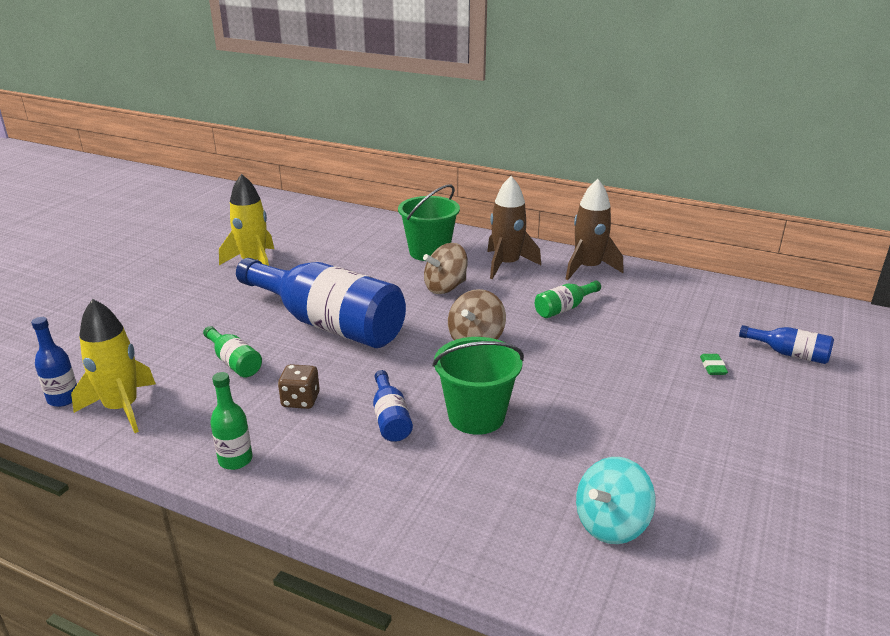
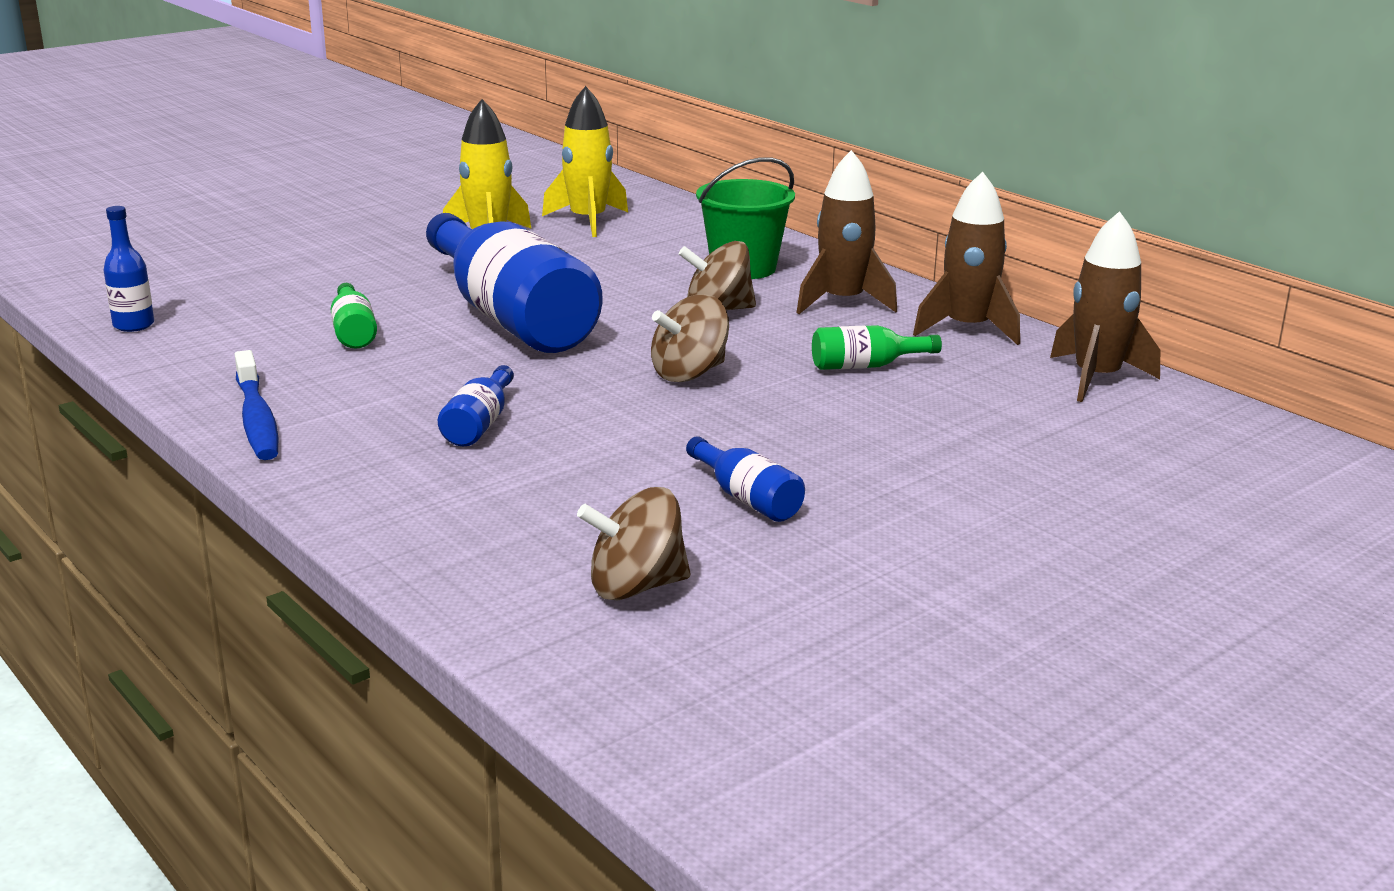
camera: 25 degrees right, 5 degrees down
(122, 408) = (185, 347): yellow rocket -> yellow rocket (588, 221)
(235, 460) = (257, 419): green bottle -> blue toothbrush
(300, 400) = (391, 383): brown dice -> none
(476, 416) = (592, 447): green bucket -> none
(611, 524) = (636, 587): turquoise spinning top -> brown spinning top
(682, 287) = (1096, 378): none -> brown rocket
(713, 367) = (1012, 475): green eraser -> none
(789, 354) = (1167, 489): blue bottle -> blue bottle (747, 498)

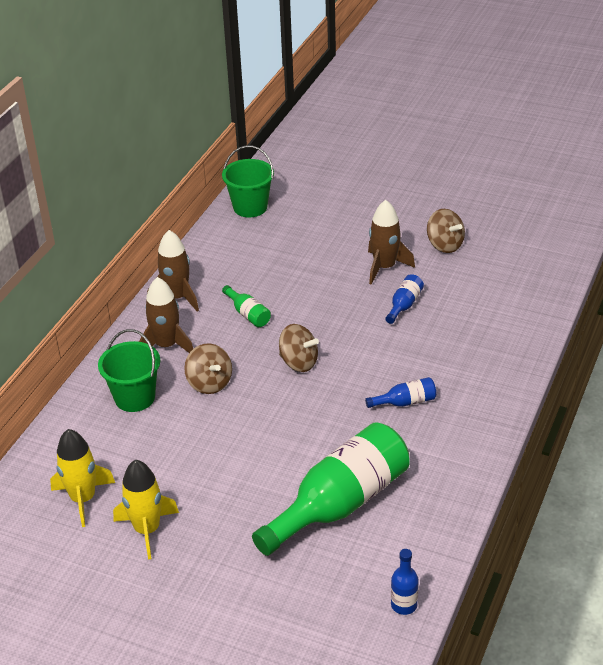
camera: 115 degrees left, 15 degrees up
(257, 419) = (463, 476): blue toothbrush -> none
(353, 332) = (340, 503): green bottle -> green bottle, size x2.38
(511, 318) = (275, 453): blue bottle -> none
(636, 587) = (489, 307): brown spinning top -> brown spinning top (444, 245)
(1096, 378) = (213, 250): brown rocket -> brown rocket (384, 267)
(1245, 439) = (250, 207): none -> green bucket

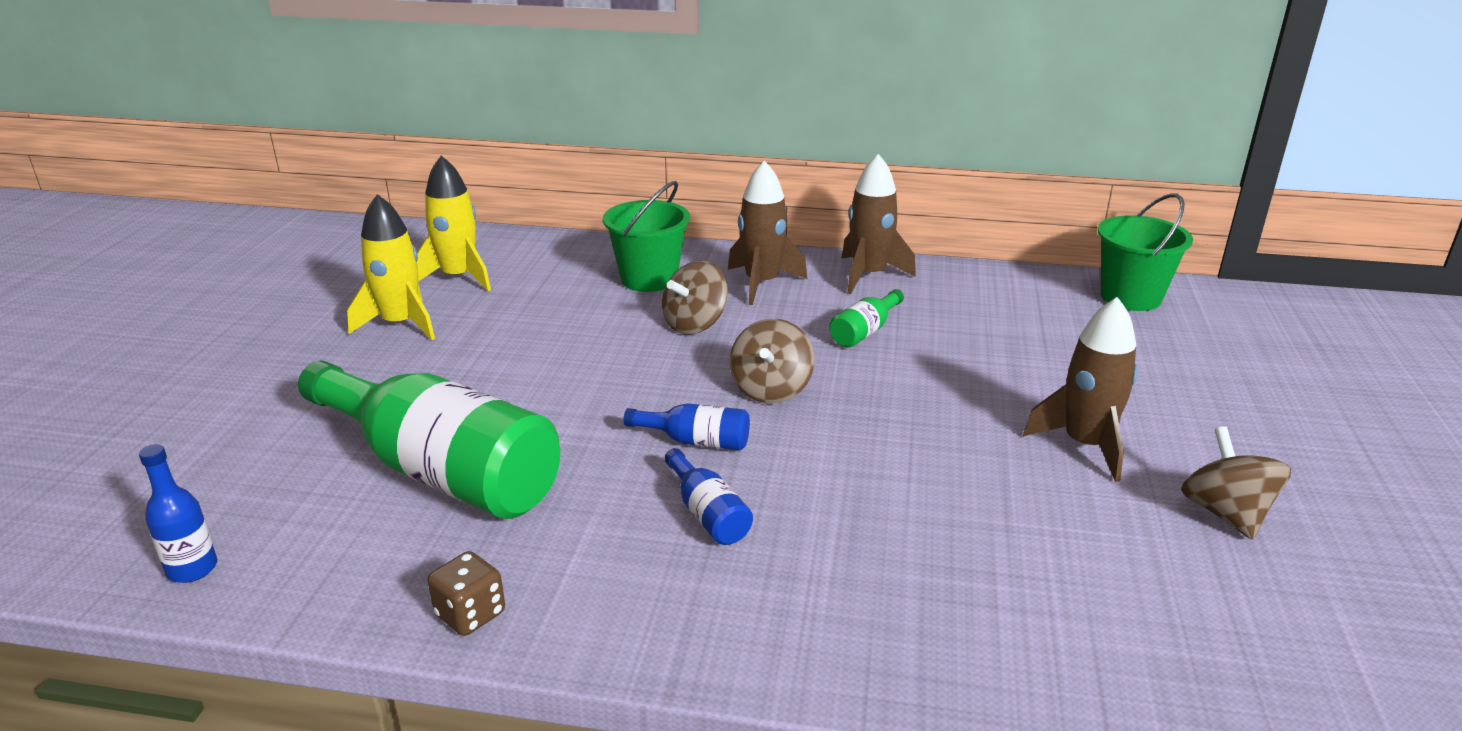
camera: 75 degrees right, 10 degrees down
(404, 305) = (988, 481): blue bottle -> blue bottle (696, 441)
(444, 245) = (1225, 513): brown spinning top -> brown spinning top turned 135 degrees clockwise
(461, 491) = (470, 614): none -> brown dice

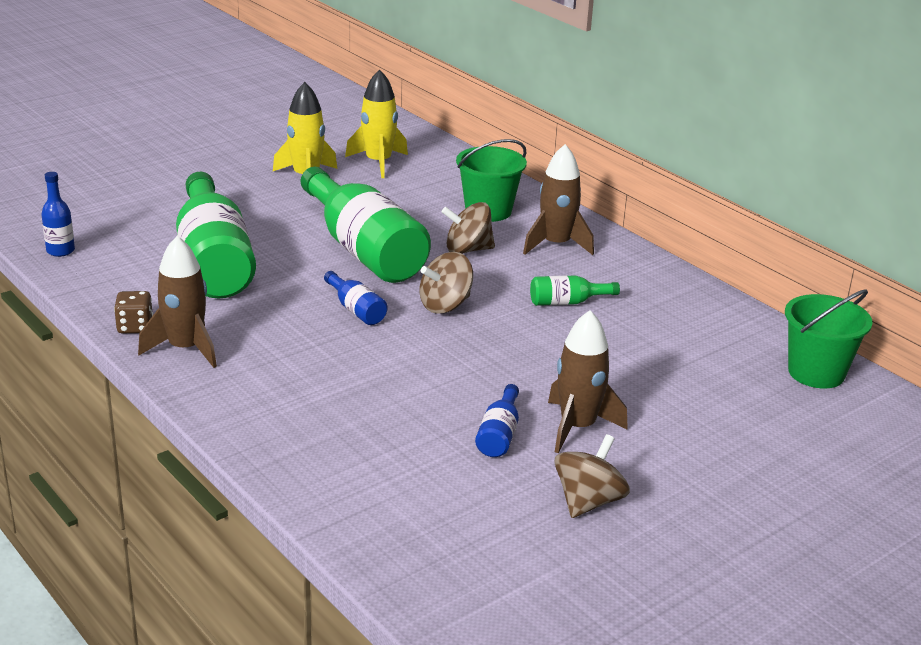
camera: 40 degrees right, 0 degrees up
(595, 373) = (364, 250): none -> green bottle
(708, 514) = (302, 344): blue bottle -> blue bottle (499, 435)
(869, 275) = (641, 271): brown rocket -> brown rocket (185, 348)

